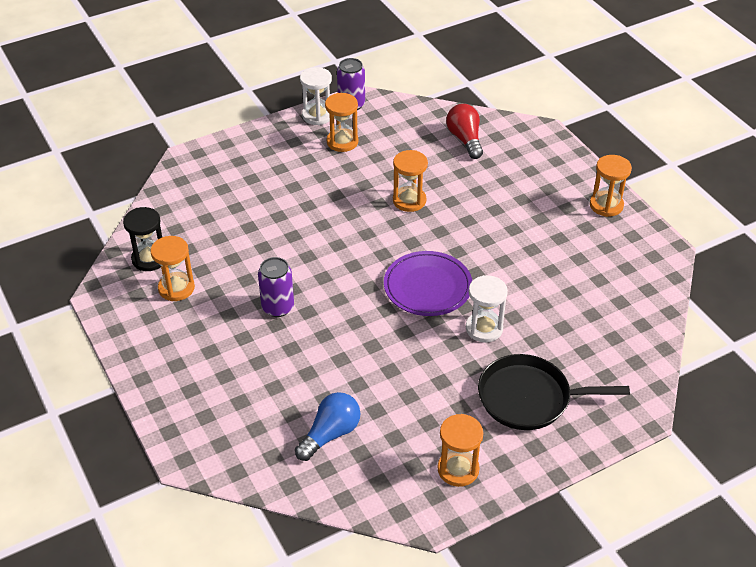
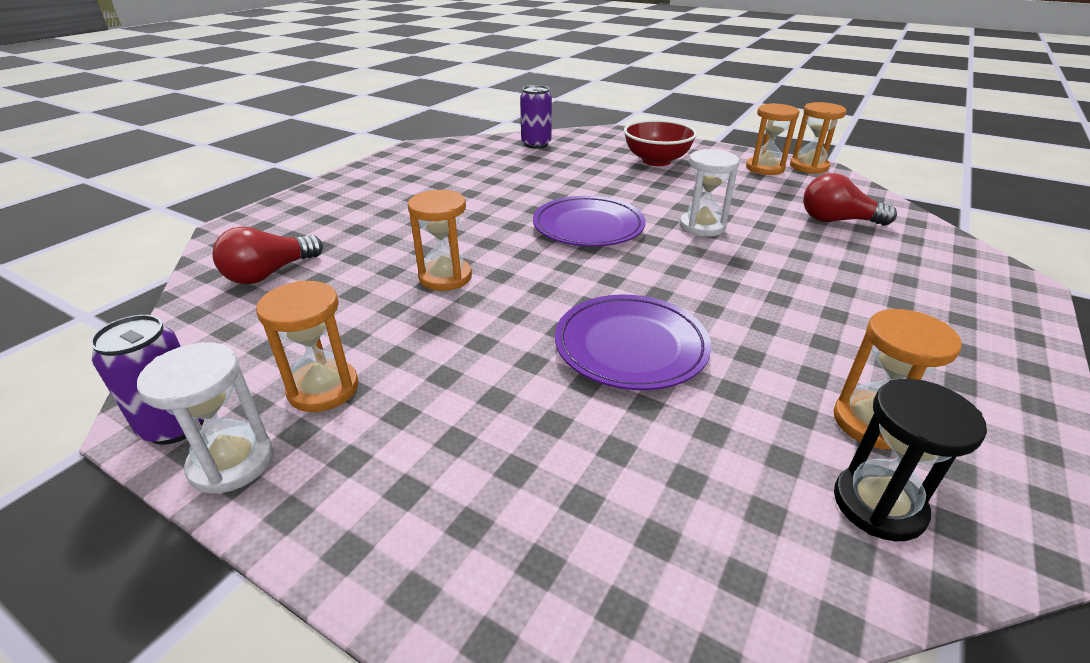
camera: 120 degrees left, 10 degrees down
(278, 307) = (753, 307): purple can -> purple can (536, 144)
(289, 242) = (630, 346): none -> purple plate
(330, 434) = (837, 221): blue light bulb -> red light bulb
(484, 328) = (607, 190): white hourglass -> white hourglass (702, 226)
(529, 398) = (656, 161): black pan -> red bowl
(606, 205) = (368, 175): orange hourglass -> orange hourglass (809, 167)

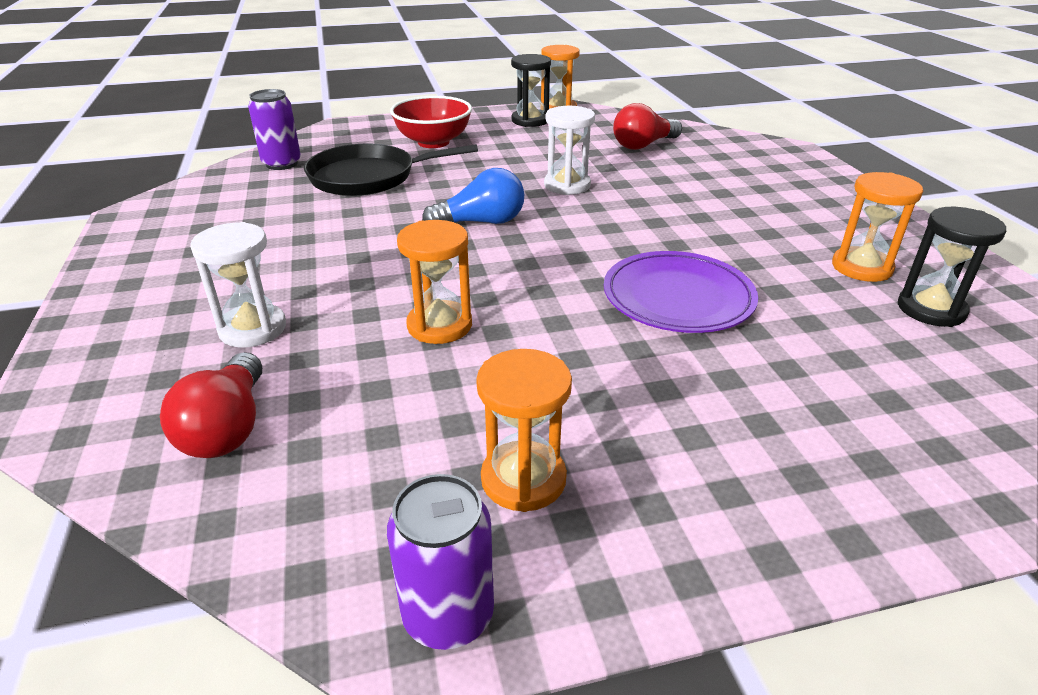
camera: 45 degrees left, 0 degrees up
(232, 462) = (570, 591): white hourglass -> white hourglass (253, 329)
(570, 170) = (368, 177): none -> black pan
(588, 226) = (481, 222): purple plate -> blue light bulb
(765, 168) = (530, 120): orange hourglass -> black hourglass

